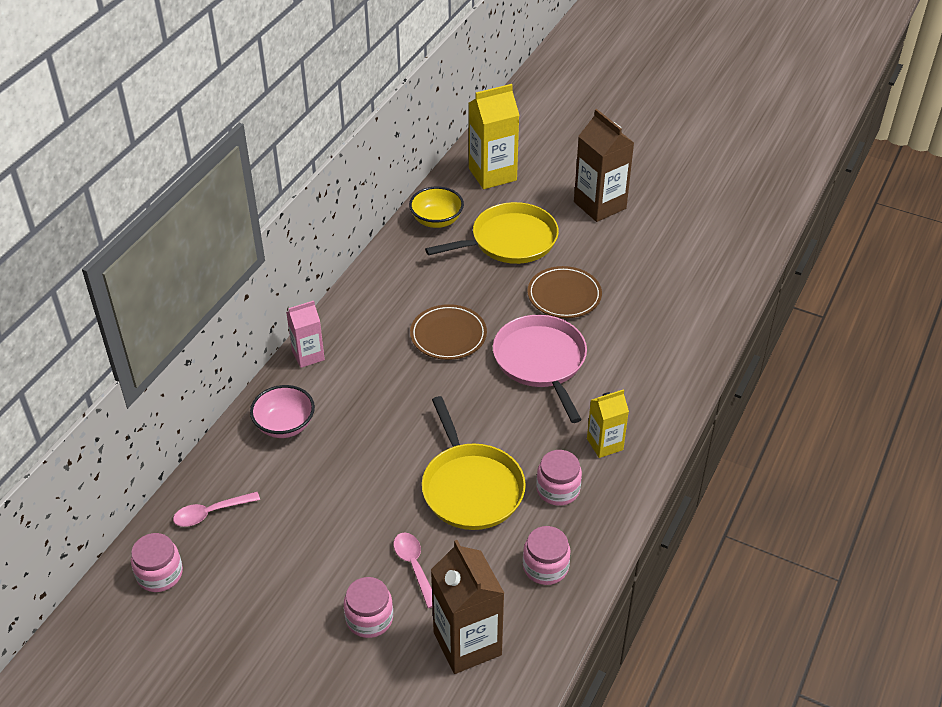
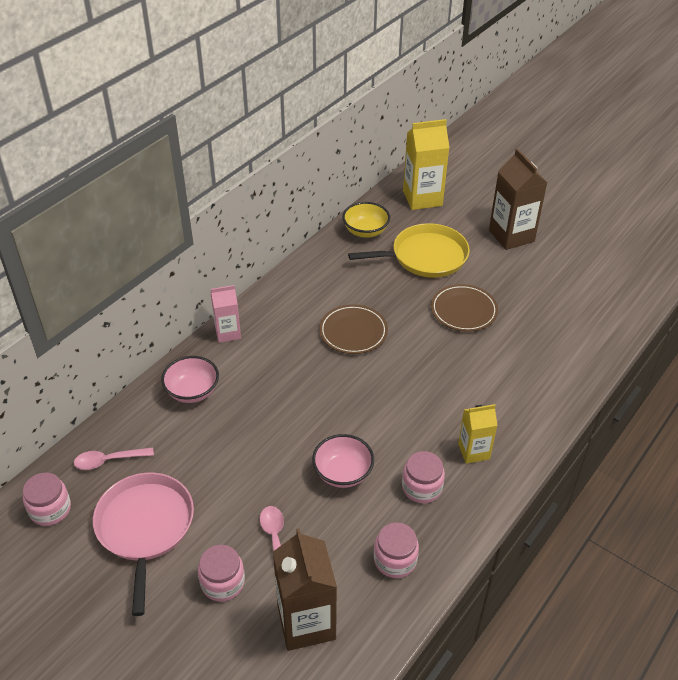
camera: 10 degrees right, 0 degrees up
(471, 487) = (343, 473): yellow pan -> pink bowl
(541, 361) = (431, 367): pink pan -> pink pan (145, 527)

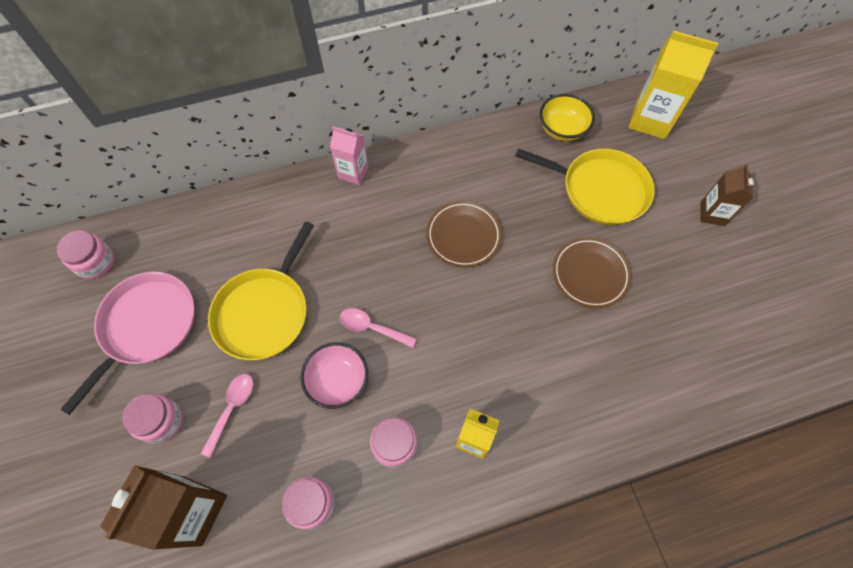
camera: 35 degrees right, 20 degrees up
(108, 460) = (168, 244): pink spoon -> pink spoon (372, 328)
(192, 391) = (280, 216): pink bowl -> none
(241, 461) = (264, 312): none -> yellow pan
(511, 236) = (712, 214): brown carton -> brown carton, size x0.60

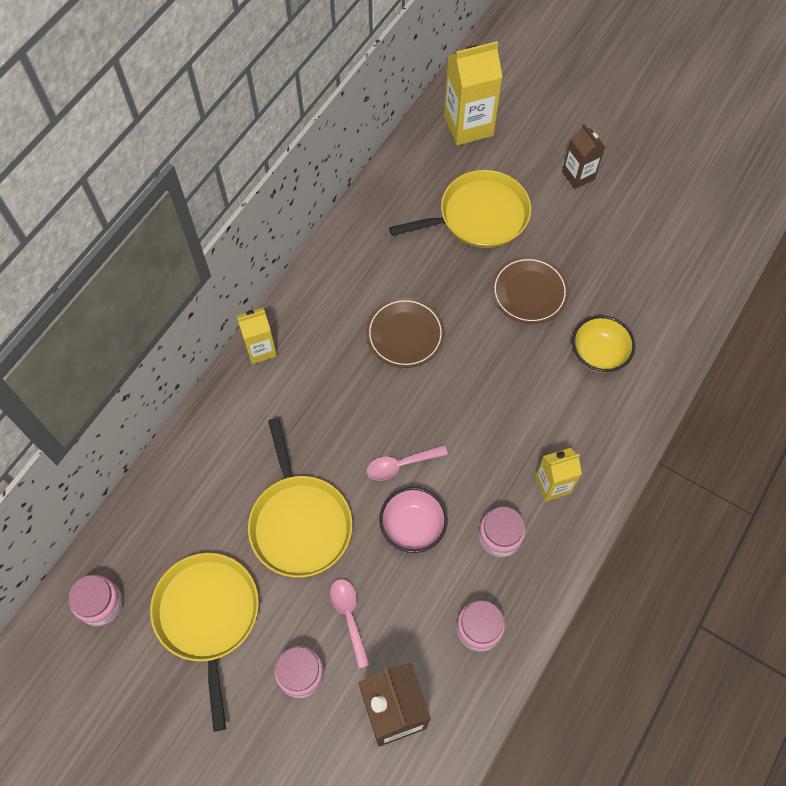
camera: 40 degrees left, 0 degrees up
(146, 326) = (208, 616): pink pan -> yellow pan
(353, 172) = (260, 349): pink carton -> yellow carton
(562, 129) = (404, 183): yellow bowl -> yellow bowl (598, 354)

